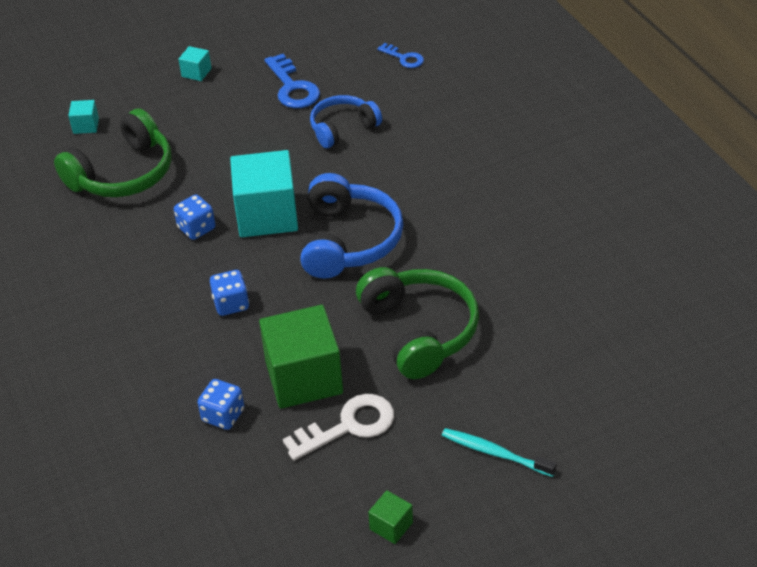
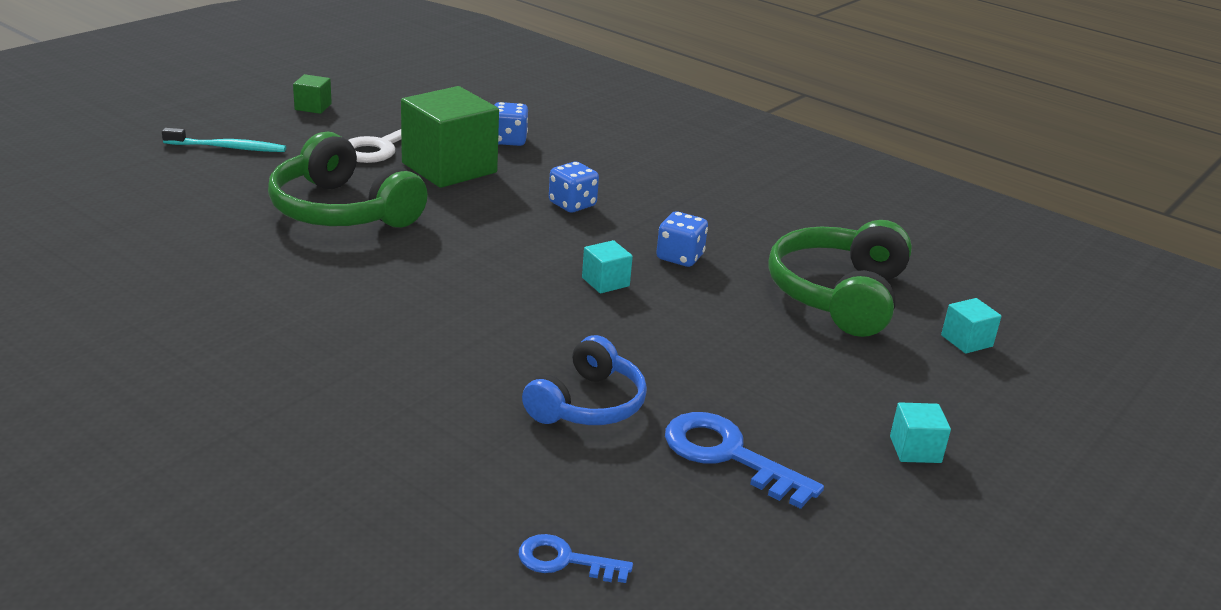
camera: 150 degrees right, 15 degrees down
(267, 215) = (605, 282): turquoise cube -> turquoise cube, size x0.44
(348, 241) = (478, 272): blue headphones -> none

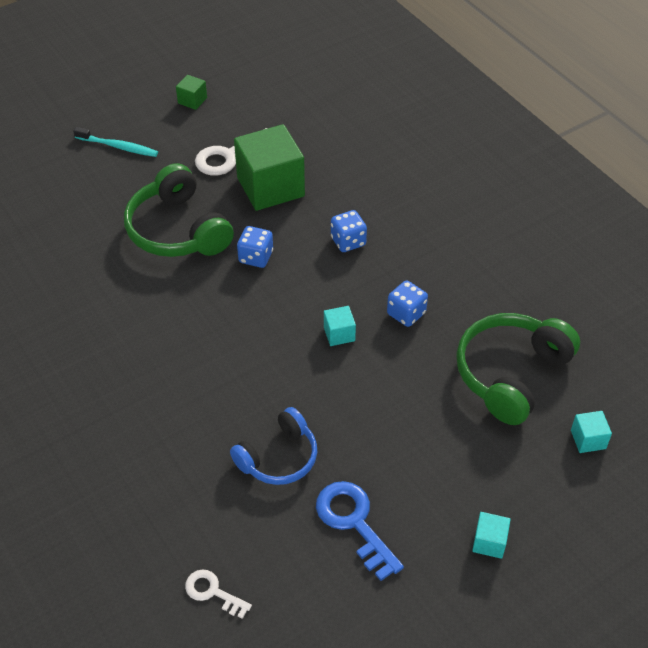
camera: 20 degrees right, 20 degrees up
(509, 140) = (328, 156): blue dice -> blue dice (256, 257)
(565, 561) = (213, 592): blue key -> white key

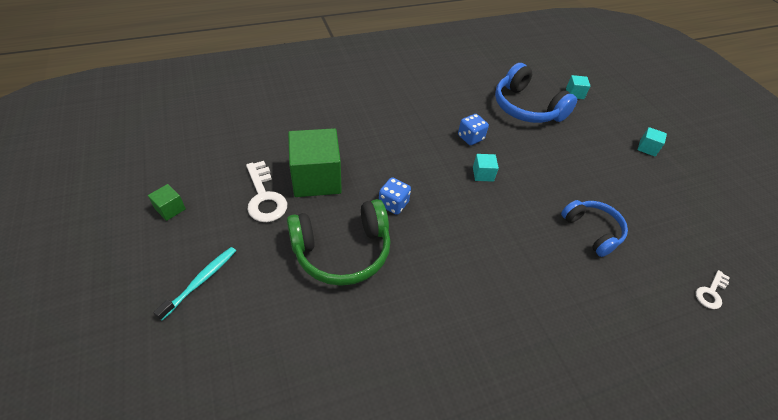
camera: 80 degrees left, 0 degrees up
(348, 241) = (394, 149): blue dice -> none
(354, 523) = (642, 203): blue key -> none
(511, 374) = (527, 107): green headphones -> blue headphones

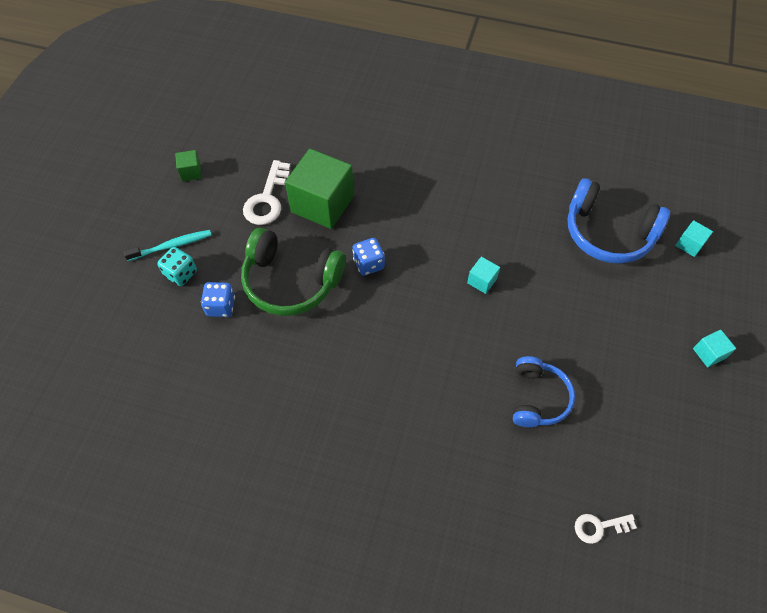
camera: 40 degrees right, 10 degrees up
(231, 301) = (181, 273): none -> turquoise dice
(470, 138) = (507, 236): blue dice -> blue dice (221, 306)
(527, 107) = (608, 233): blue headphones -> blue headphones turned 60 degrees counterclockwise

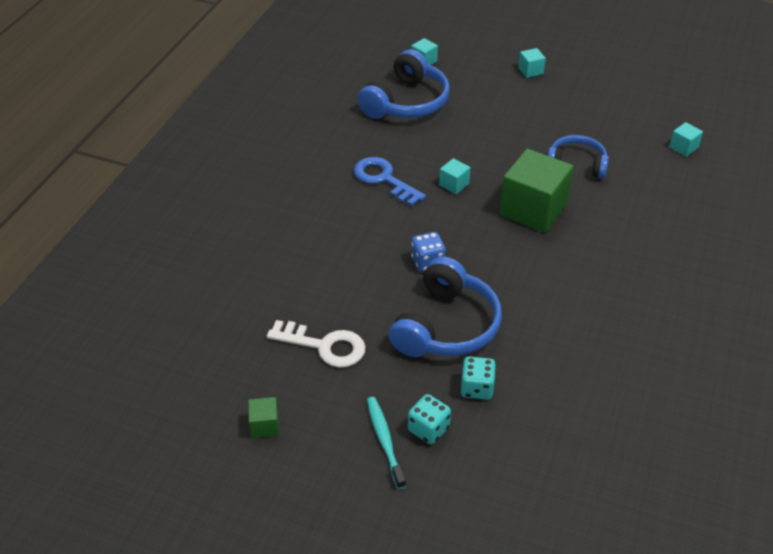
camera: 85 degrees left, 15 degrees down
(221, 306) = (476, 388): blue dice -> turquoise dice
(291, 281) = (446, 326): green headphones -> blue headphones
(322, 204) = (340, 296): green cube -> green cube (533, 210)
(478, 223) = (384, 179): none -> blue key
(599, 527) = (683, 147): white key -> turquoise cube

